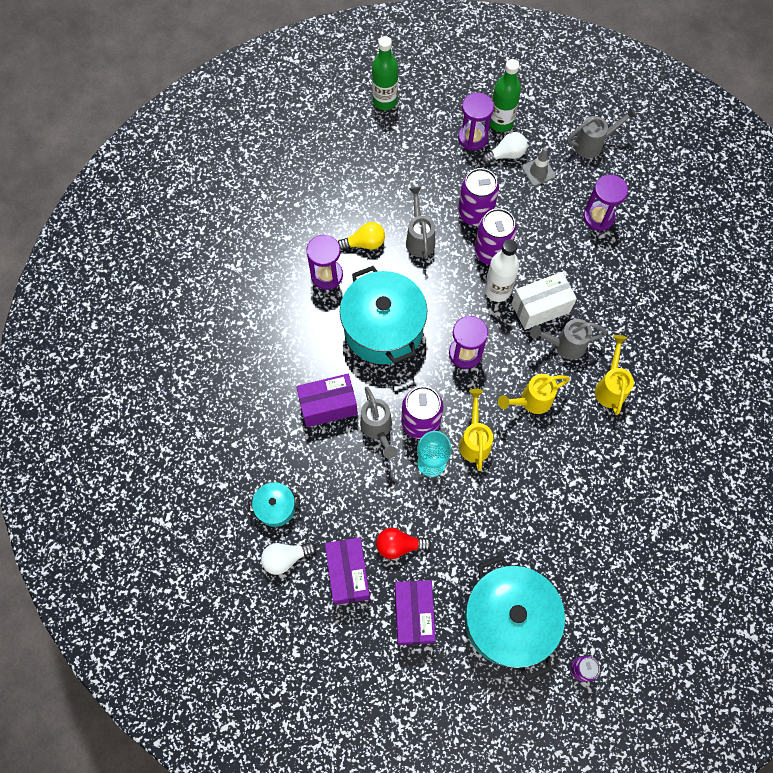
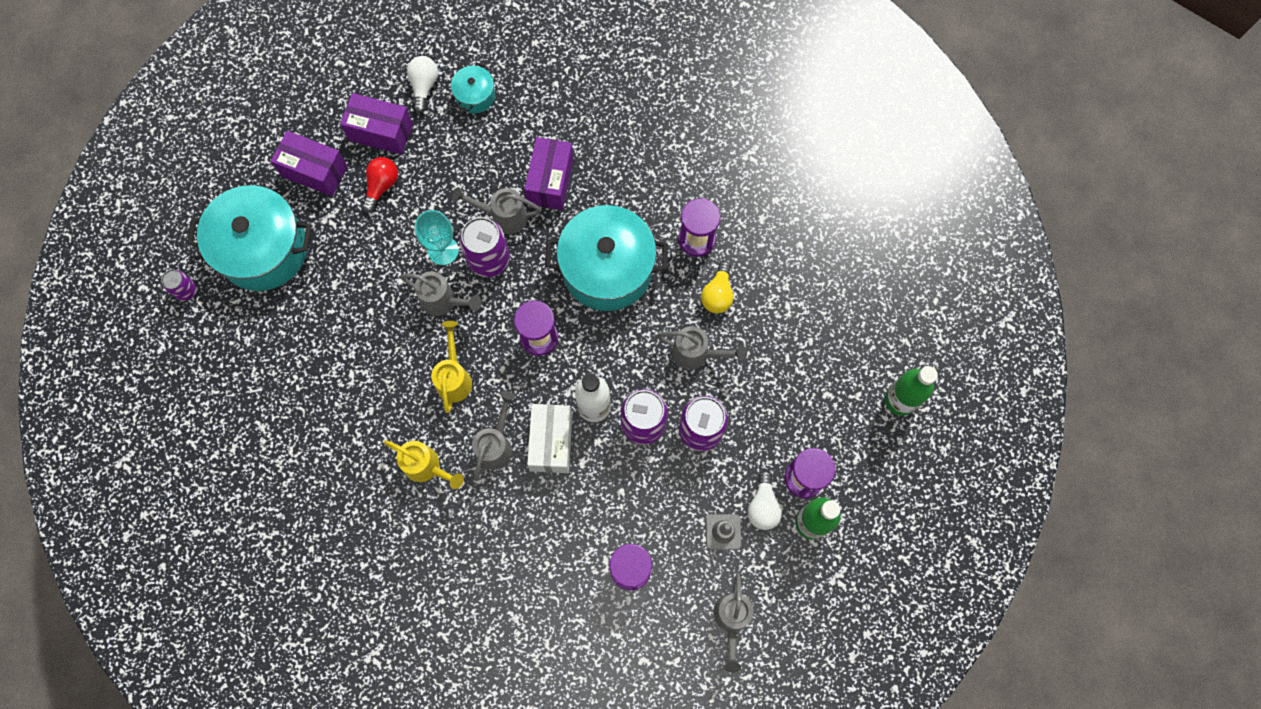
camera: 115 degrees right, 5 degrees up
(474, 440) = (444, 301): yellow watering can -> grey watering can

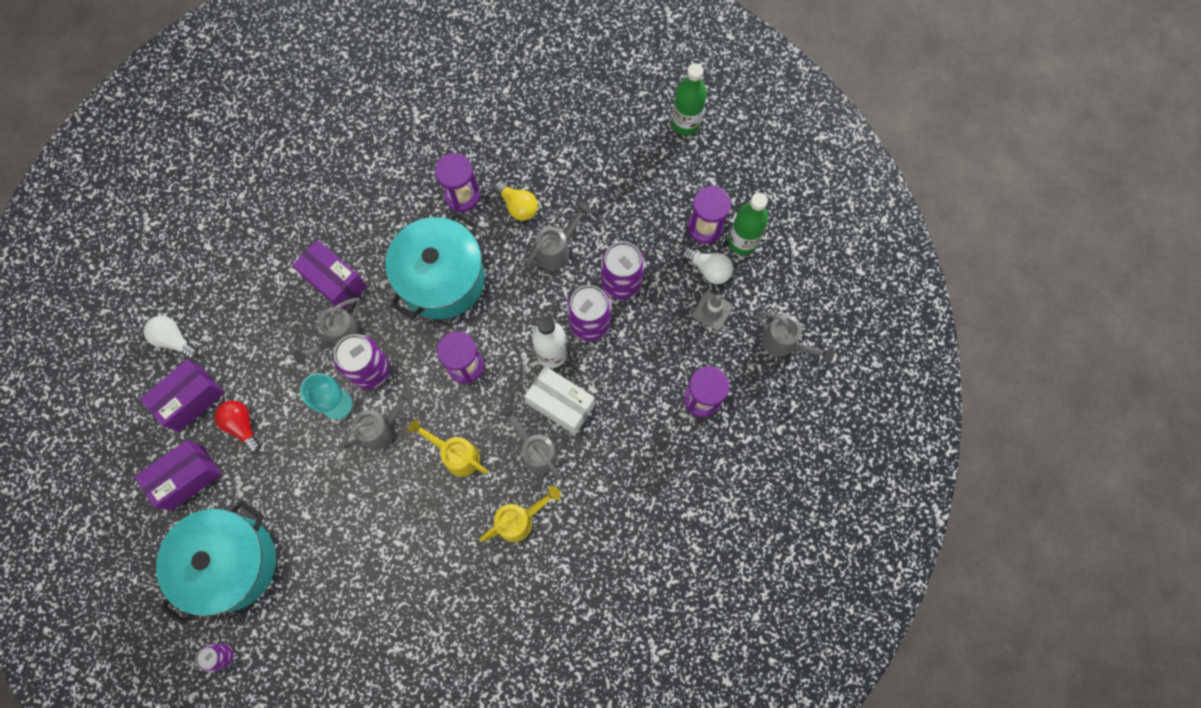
camera: 60 degrees left, 0 degrees up
(475, 96) = (214, 301): turquoise pot -> none

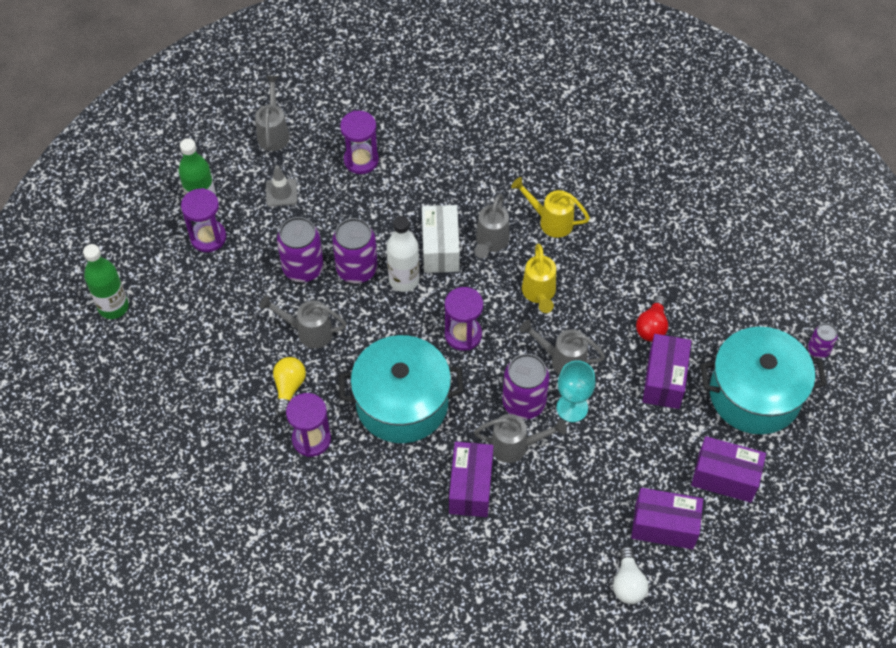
camera: 125 degrees left, 15 degrees down
(242, 426) = (650, 468): red light bulb -> red light bulb (652, 326)
(301, 497) = (664, 380): none -> purple box
(709, 269) = (246, 214): white light bulb -> none

